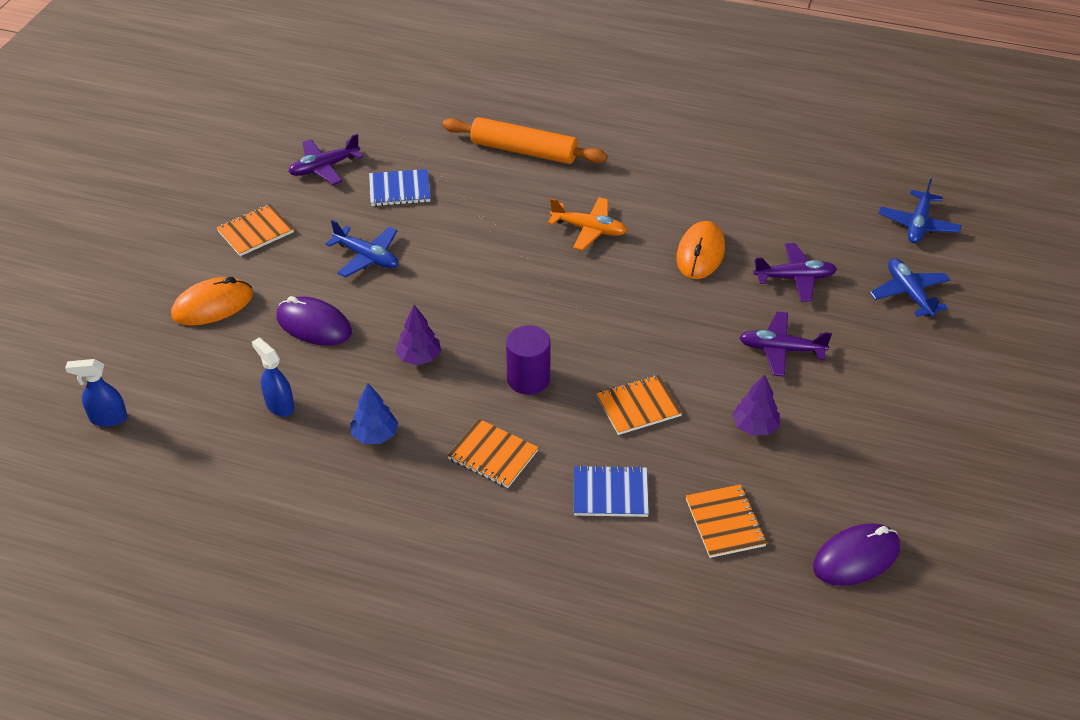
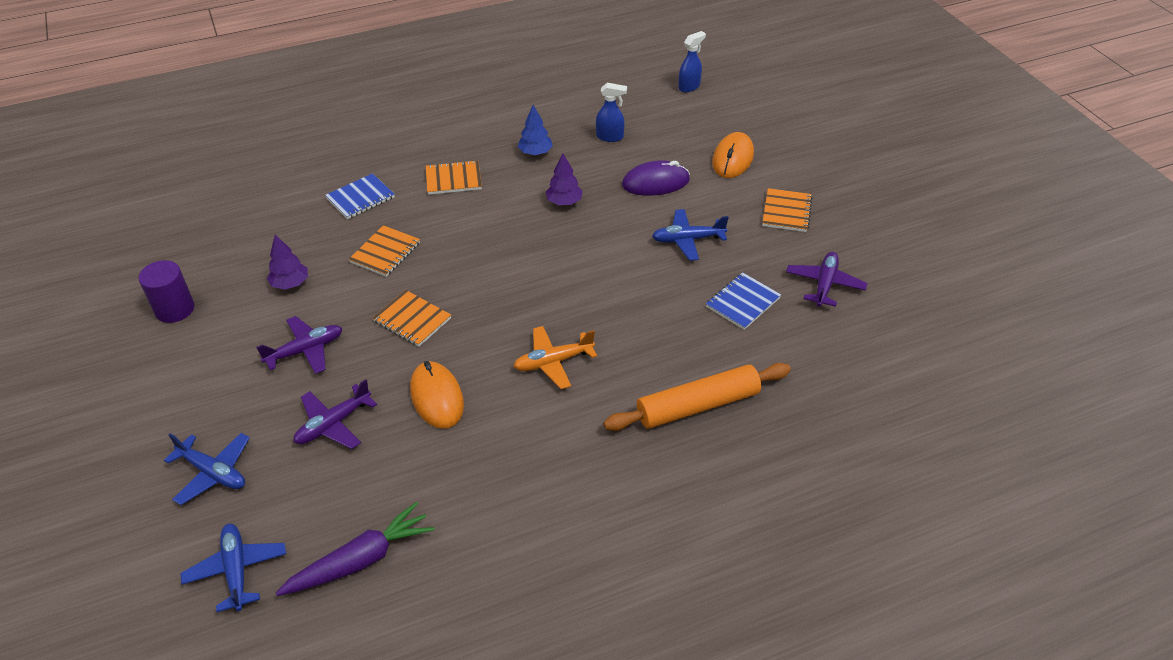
camera: 140 degrees right, 0 degrees up
(528, 379) = (478, 229): purple cylinder -> purple cylinder (174, 309)
(725, 522) = (273, 220): orange notebook -> orange notebook (412, 320)
(829, 189) = (361, 560): none -> purple carrot
(856, 558) = (173, 244): purple mouse -> none

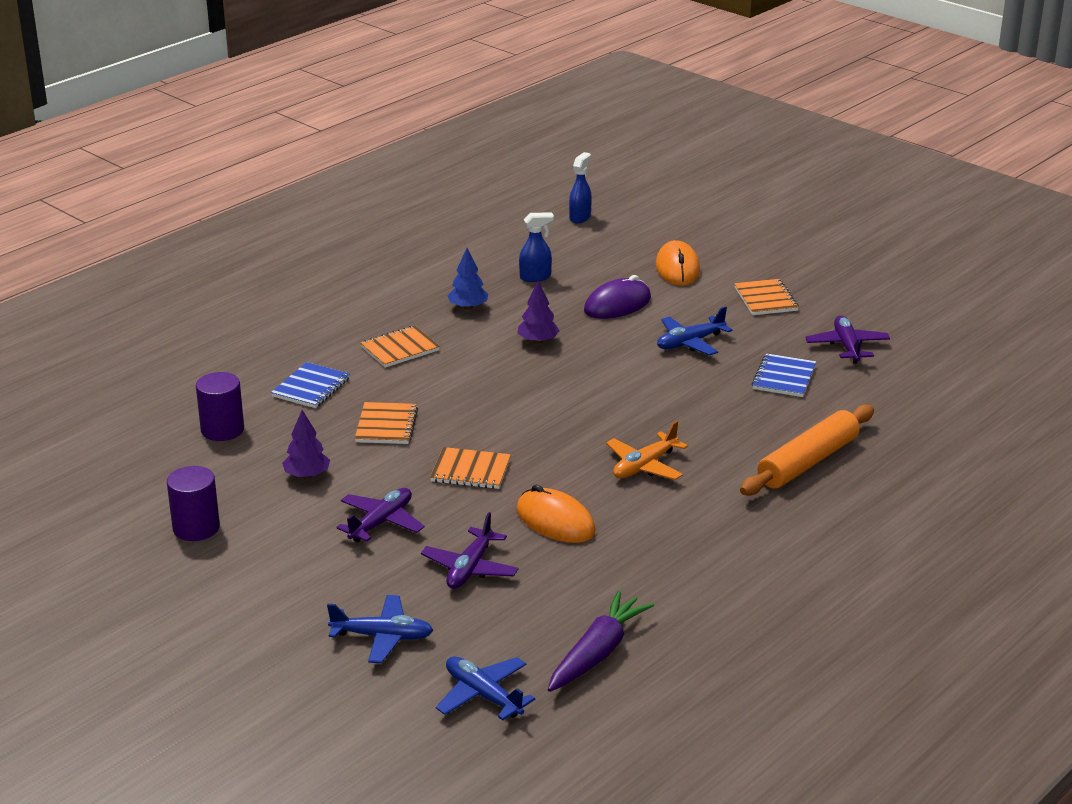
camera: 25 degrees left, 15 degrees down
(268, 219) = (222, 430): none -> purple cylinder

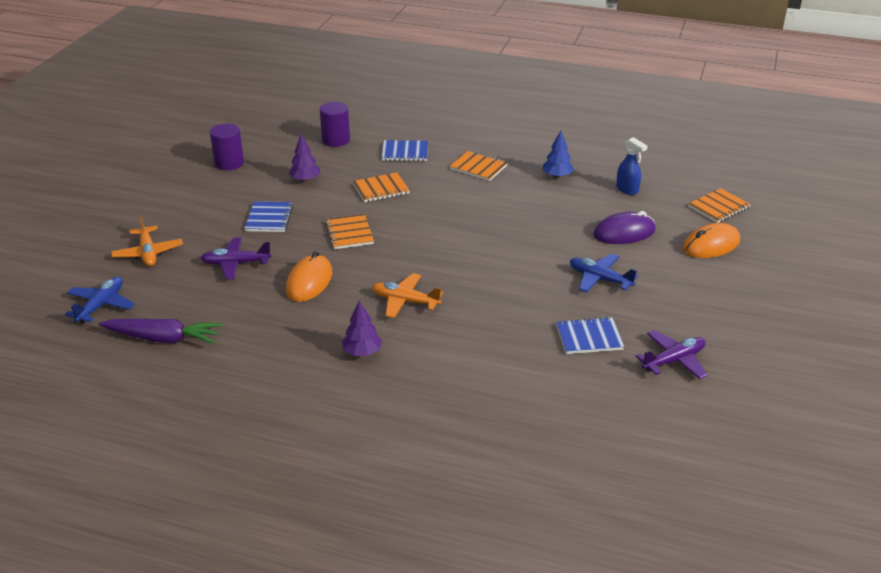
camera: 65 degrees right, 5 degrees up
(381, 522) = (269, 218): purple plane -> blue notebook
(382, 637) = (148, 253): blue plane -> orange plane
(538, 341) = (538, 214): purple tree -> purple tree (362, 352)
(580, 217) = (740, 183): blue spray bottle -> none
(617, 304) = (624, 233): purple mouse -> purple mouse turned 45 degrees counterclockwise
(766, 299) = (708, 299): orange notebook -> orange notebook (718, 207)
(808, 462) = (468, 379): orange rolling pin -> none

